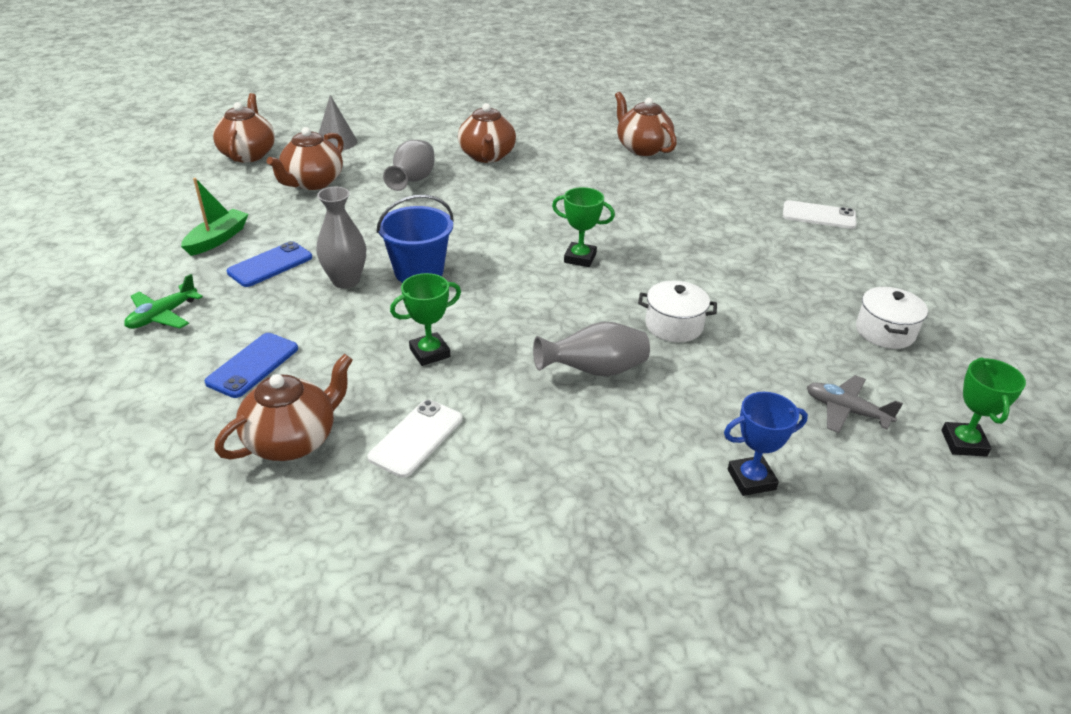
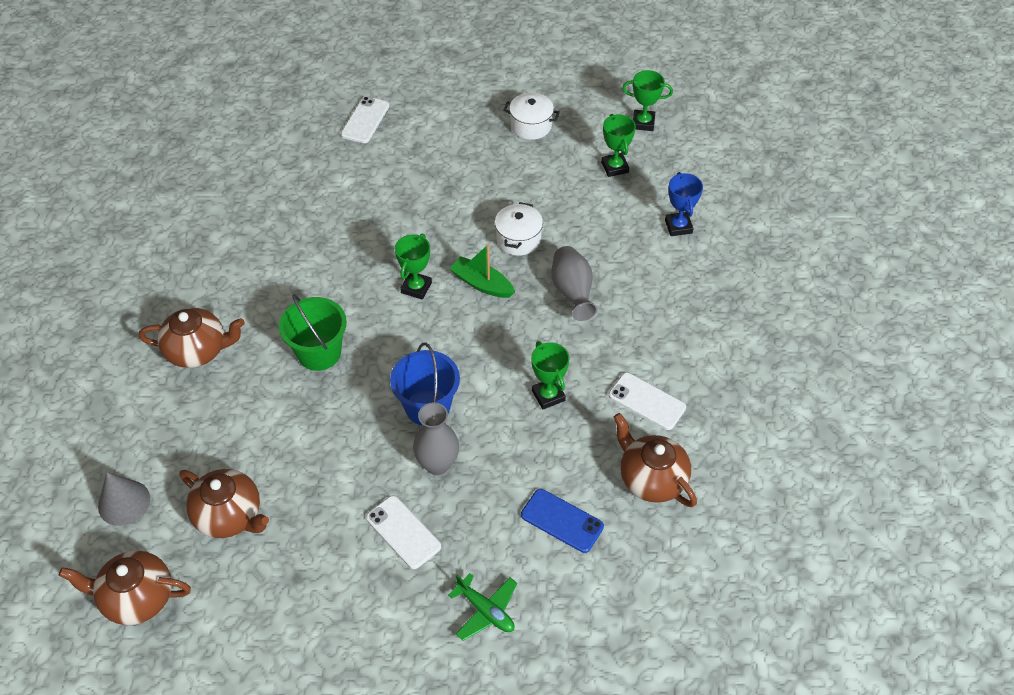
camera: 85 degrees left, 15 degrees up
(217, 239) = (346, 591): green boat -> green boat (482, 284)
(270, 265) = (403, 532): blue phone -> white phone
(413, 181) = (245, 418): grey vase -> none
(487, 210) = (319, 353): none -> green bucket
(642, 148) = (208, 218): brown teapot -> none
(846, 411) = (614, 167): grey plane -> green trophy

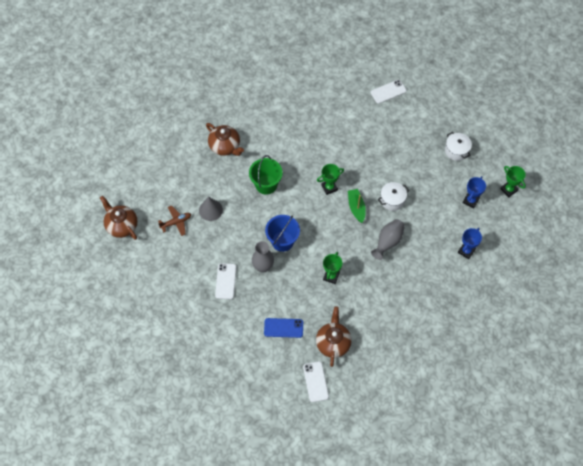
camera: 45 degrees right, 10 degrees up
(124, 502) = (148, 186): grey cone -> grey cone (210, 210)
(230, 516) = (176, 222): brown teapot -> brown plane
(485, 610) = (224, 334): green plane -> none
(562, 521) = (283, 328): blue phone -> blue phone turned 75 degrees counterclockwise
(614, 167) = (470, 201): green trophy -> blue trophy
(647, 401) = (366, 312): white phone -> white phone (316, 381)

